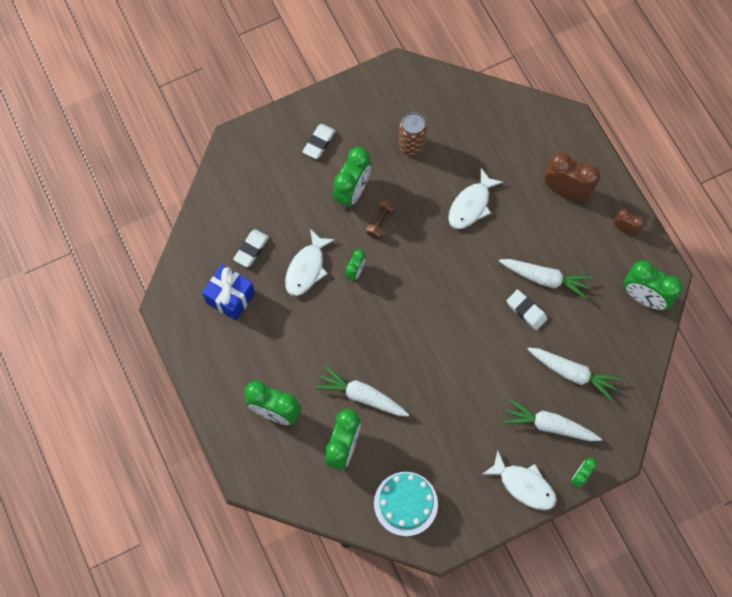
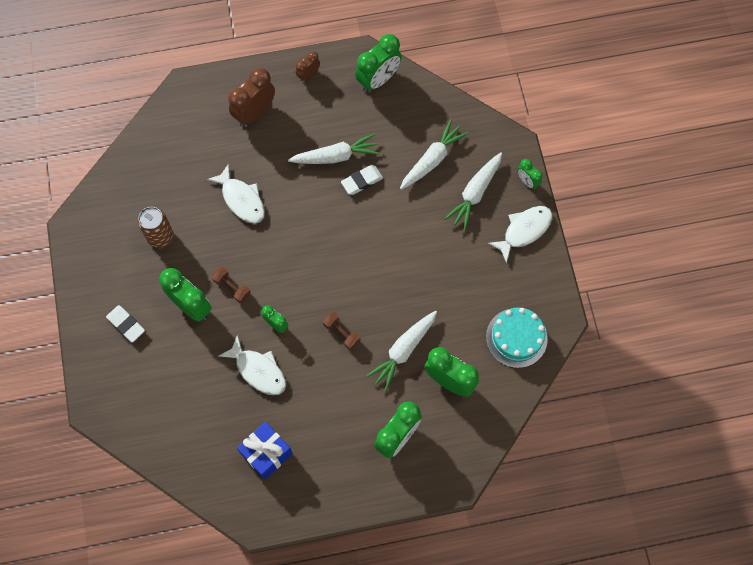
camera: 75 degrees left, 0 degrees up
(251, 249) = (220, 420): white eraser -> none
(364, 333) = (341, 333): none -> brown dumbbell
(545, 279) = (335, 156): white carrot -> white carrot turned 45 degrees clockwise

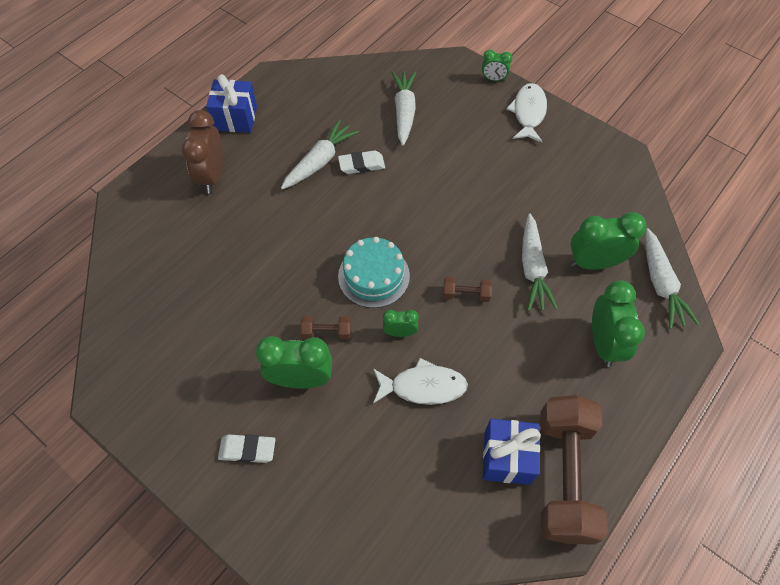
camera: 40 degrees left, 10 degrees down
(160, 237) = (212, 340): brown can -> none
(242, 199) = (265, 251): white fish -> none
(289, 492) = (564, 476): none -> brown dumbbell
(308, 75) = (236, 118): brown clock -> blue gift
(362, 181) = (361, 165): white eraser -> white eraser turned 60 degrees clockwise
(378, 79) = (301, 85): green clock -> none
(475, 193) = (463, 112): white carrot -> white carrot (660, 284)
(516, 338) = (608, 191): turquoise cake -> turquoise cake (374, 276)

